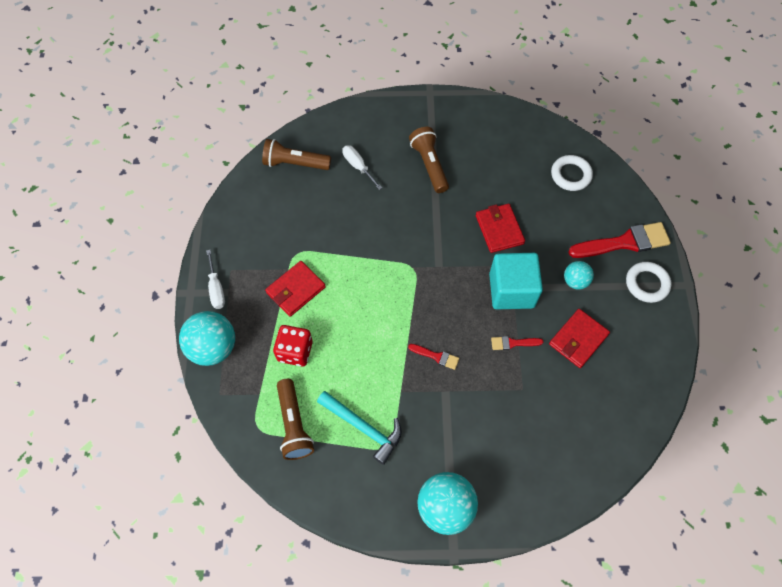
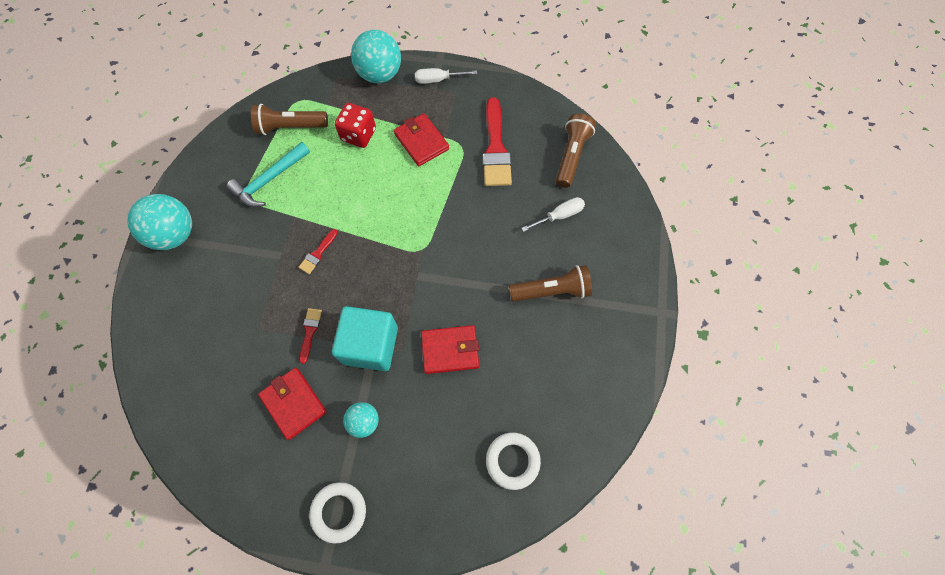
camera: 100 degrees right, 5 degrees up
(624, 242) = (401, 501): red brush -> red brush (495, 148)

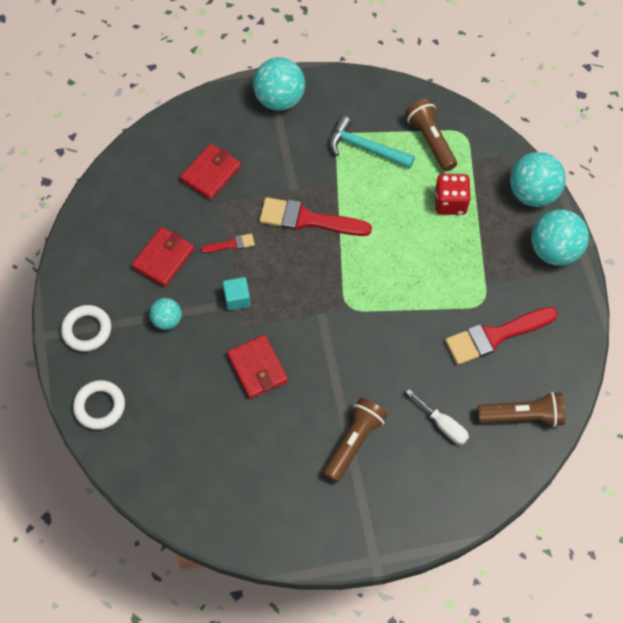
camera: 70 degrees right, 5 degrees down
(318, 253) = (308, 219): red brush -> red brush, size x2.10
(370, 345) = (237, 299): turquoise cube -> turquoise cube, size x0.50
(421, 141) = (469, 262): red wallet -> red wallet (211, 173)
(438, 80) = (554, 250): white screwdriver -> turquoise ball
(512, 460) = (174, 457): white ring -> white ring (100, 406)
(551, 291) = (354, 442): brown flashlight -> brown flashlight turned 120 degrees counterclockwise

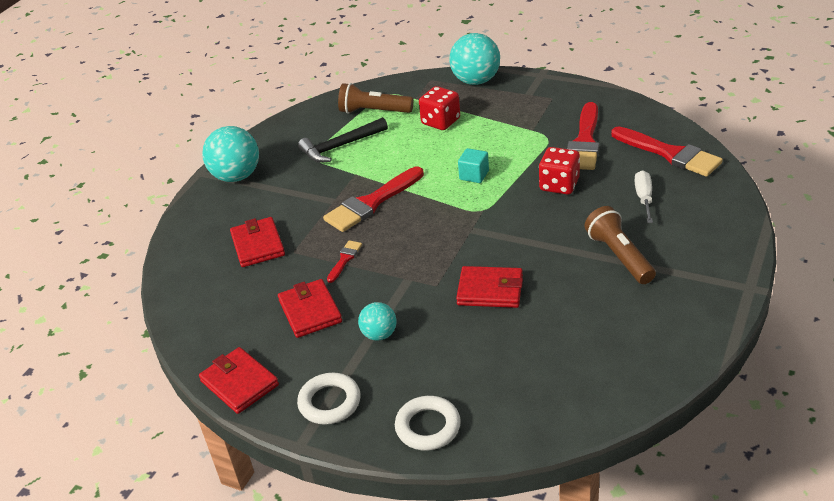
camera: 50 degrees left, 25 degrees down
(72, 261) = (239, 383): none -> red wallet
(237, 299) = (405, 276): turquoise cube -> turquoise cube (474, 175)
(365, 148) = (340, 146): turquoise hammer -> black hammer
(419, 348) = (559, 185): none -> red dice
(443, 425) = (644, 198): white screwdriver -> white screwdriver turned 75 degrees counterclockwise
(522, 416) = (670, 154): brown flashlight -> red brush
(554, 250) = (536, 88): turquoise ball -> none

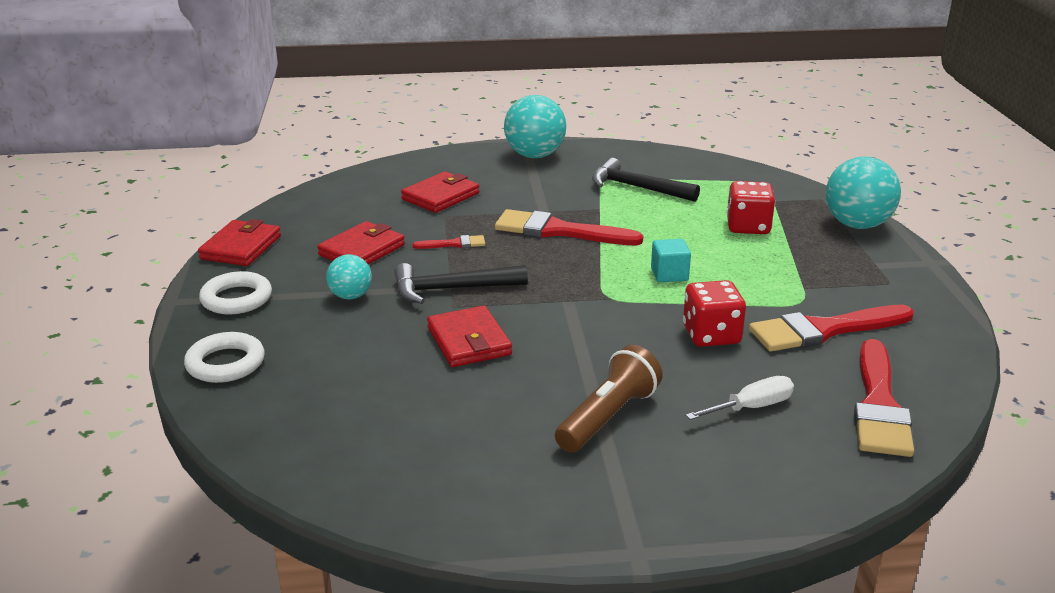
camera: 55 degrees right, 10 degrees down
(374, 111) = (719, 186): brown flashlight -> none
(412, 279) = (452, 289): none -> black hammer

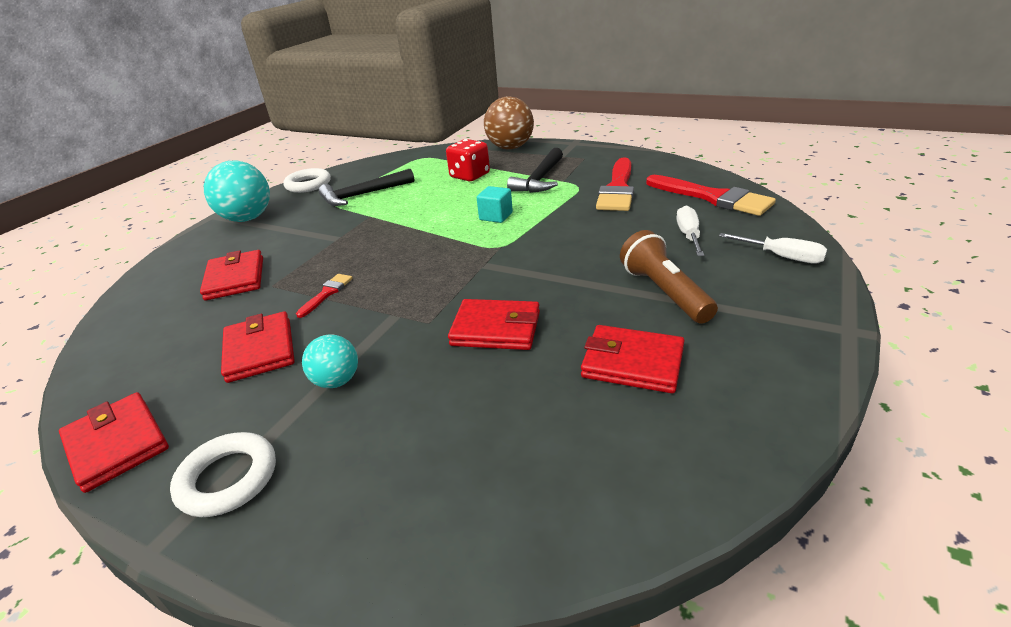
camera: 55 degrees left, 5 degrees up
(225, 363) = (363, 528): white ring -> white ring (308, 184)
(452, 289) = (400, 315): black hammer -> black hammer (540, 179)
(473, 425) = (632, 363): none -> red wallet
(559, 231) = (378, 240): red brush -> none
(711, 335) = (589, 224): red dice -> none
(763, 485) = (782, 257): none -> white screwdriver
(857, 225) = (510, 148): turquoise ball -> brown ball

